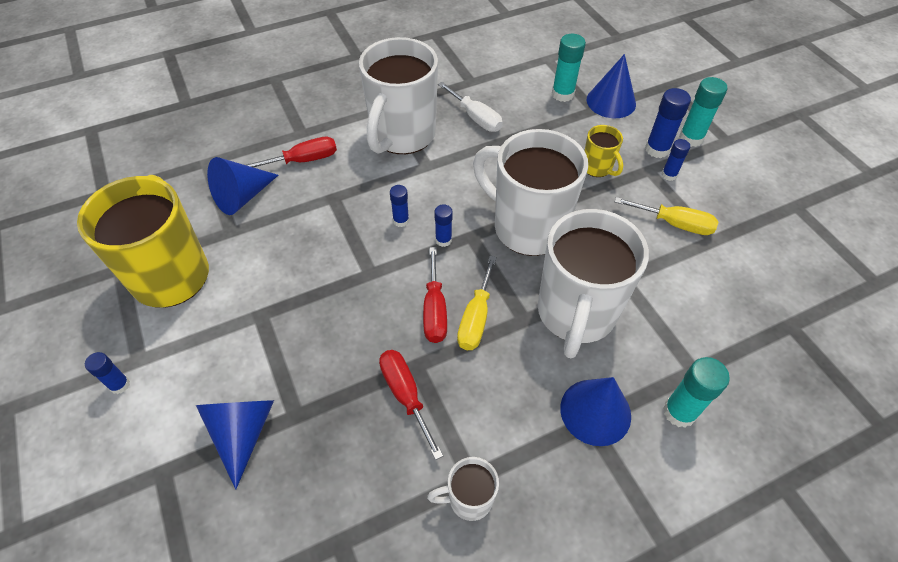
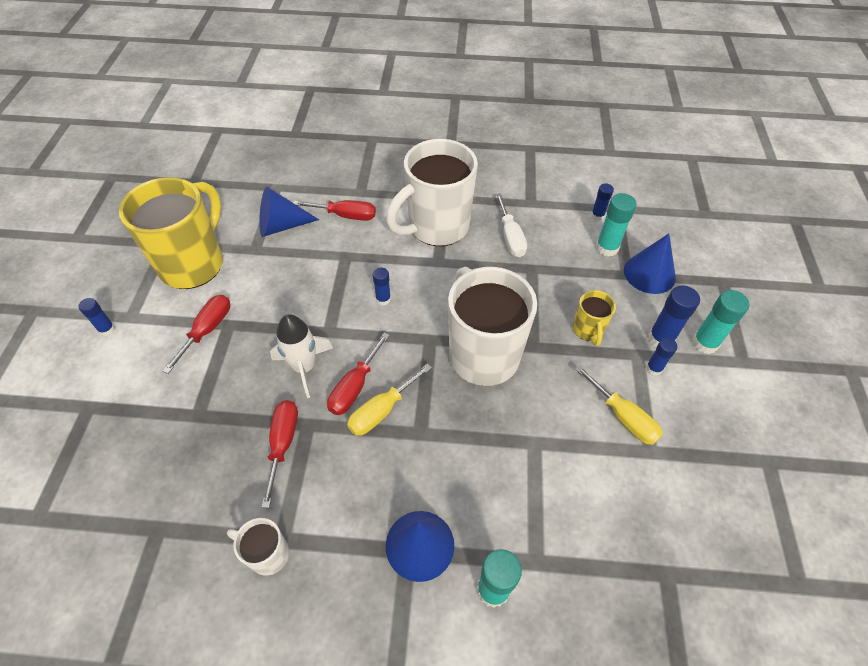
camera: 30 degrees right, 0 degrees up
(241, 331) = (207, 330): none -> red screwdriver
(242, 432) = (155, 407): blue cone -> none
(372, 317) = (304, 367): none -> white rocket
(443, 240) = (404, 332): blue glue stick -> blue glue stick (597, 215)
(575, 314) = (467, 451): white mug -> none

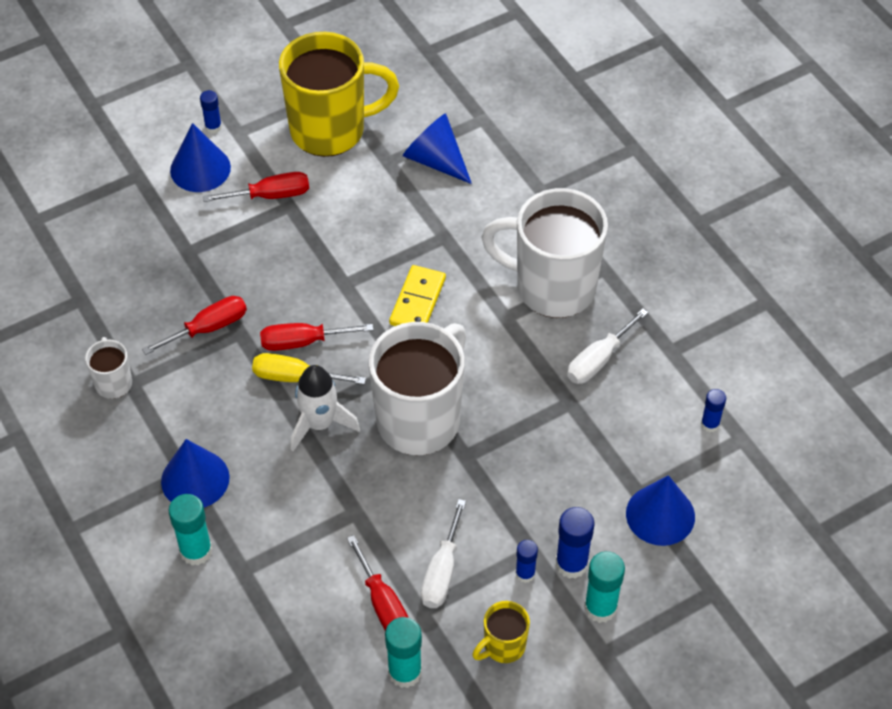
camera: 55 degrees right, 0 degrees up
(133, 360) = (200, 168): none -> blue cone
(304, 367) = (292, 292): white rocket -> white rocket (319, 424)
(345, 215) = (497, 201): red screwdriver -> red screwdriver (383, 605)
(383, 299) = (417, 301): blue glue stick -> yellow domino
(588, 330) = (526, 493): yellow mug -> yellow mug (503, 646)
(607, 248) = (664, 457): turquoise glue stick -> turquoise glue stick (405, 672)
(623, 417) = (442, 572): yellow screwdriver -> white screwdriver

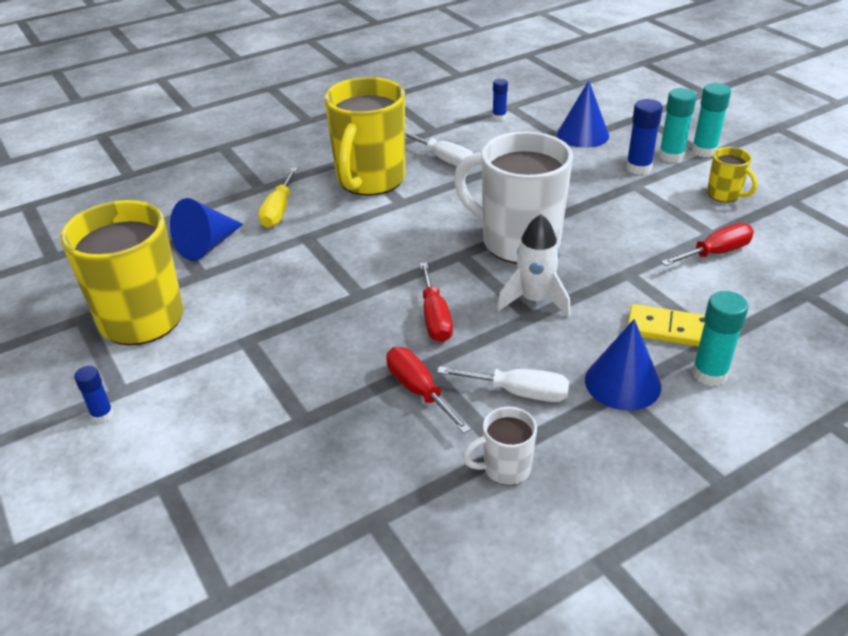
camera: 90 degrees left, 15 degrees down
(200, 168) = (169, 420): blue cone -> none
(270, 195) = (228, 356): red screwdriver -> none
(295, 377) = (480, 320): yellow screwdriver -> yellow screwdriver (278, 211)
(405, 672) = (773, 239): turquoise glue stick -> turquoise glue stick (704, 151)
(417, 301) = (383, 249): yellow domino -> yellow domino (669, 329)
(442, 572) = (670, 225): white screwdriver -> white screwdriver (519, 392)
(525, 574) = (655, 187): blue glue stick -> none
(552, 287) = (369, 180): white mug -> yellow mug

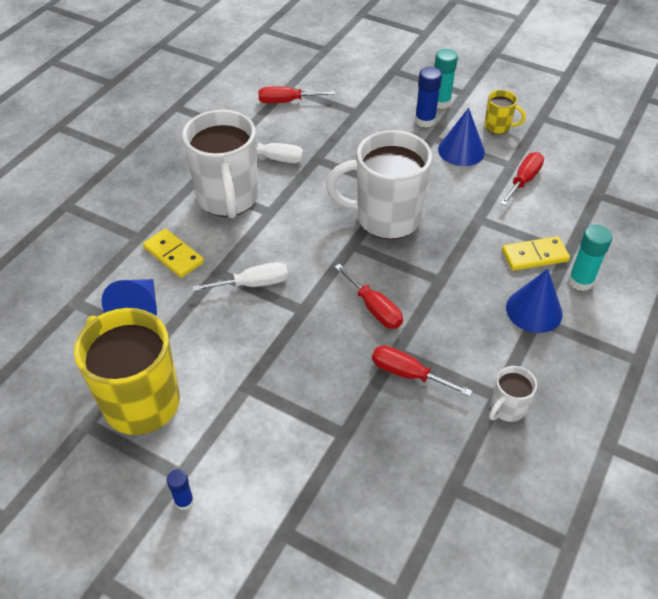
camera: 30 degrees left, 10 degrees up
(278, 211) = (173, 255): yellow screwdriver -> yellow domino
(369, 180) = (228, 199): yellow mug -> white mug
(499, 117) = (286, 101): blue glue stick -> red screwdriver
(519, 392) = (475, 346): white screwdriver -> white screwdriver (253, 284)
(534, 300) = (432, 266): white rocket -> none
(583, 134) = (363, 100): blue cone -> blue cone (461, 150)
(704, 151) = (459, 90): turquoise glue stick -> none

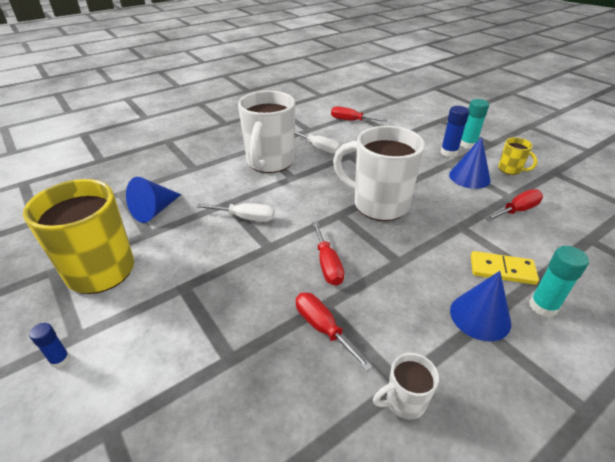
camera: 25 degrees right, 10 degrees down
(173, 255) = (206, 184): yellow domino -> none

